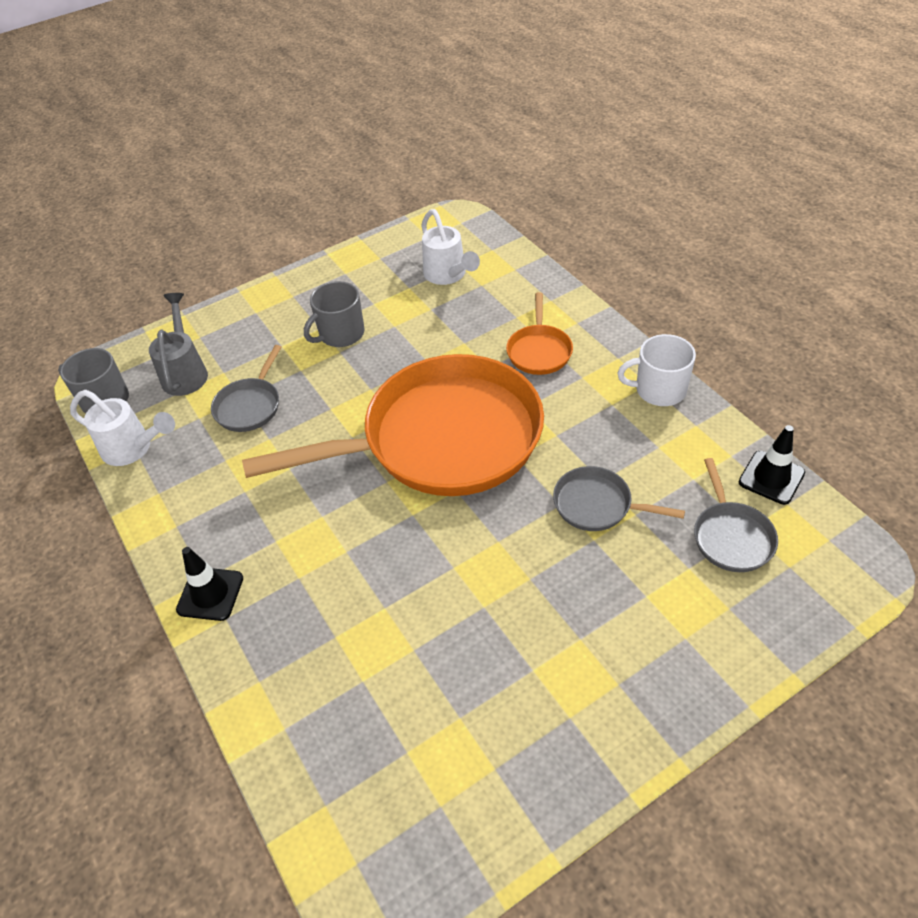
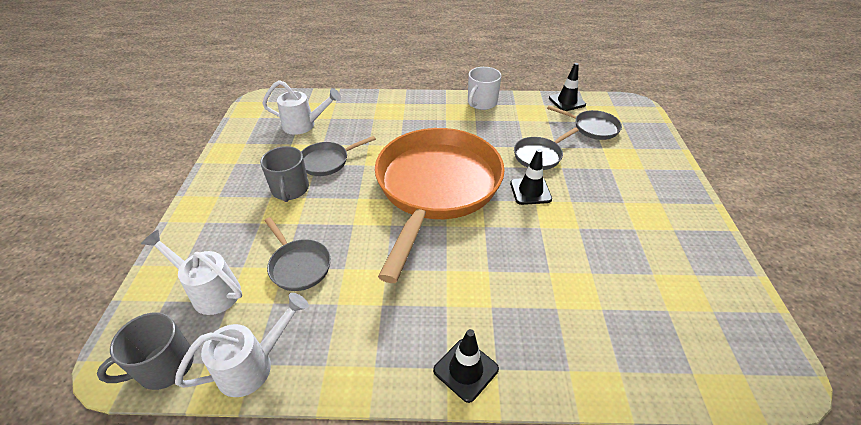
camera: 60 degrees left, 5 degrees down
(185, 372) = (209, 291): grey watering can -> white watering can
(406, 331) = (327, 161): none -> grey pan
(512, 528) = (530, 191): none -> black traffic cone
(539, 351) = (409, 123): orange pan -> none

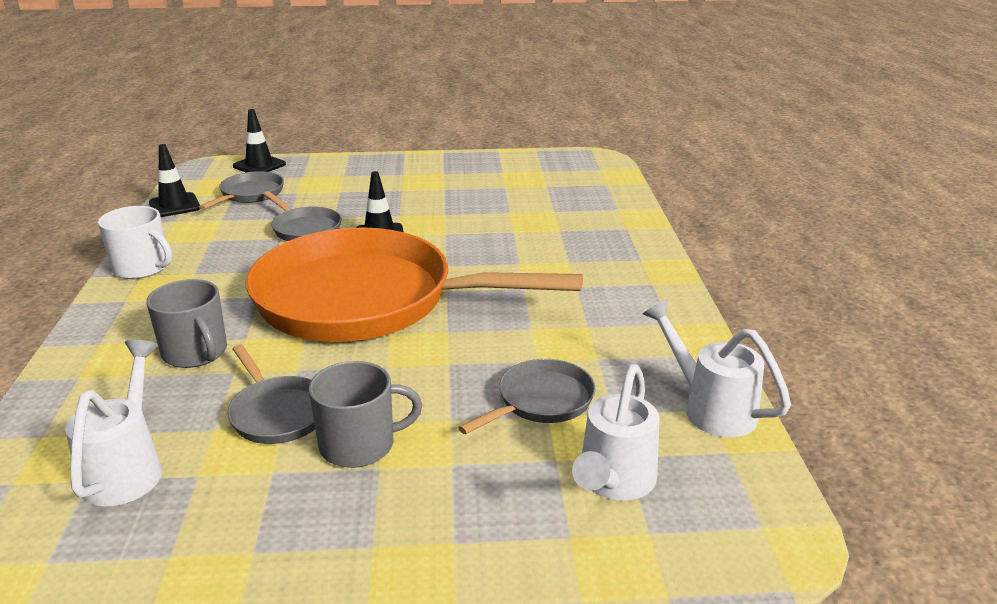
camera: 95 degrees left, 15 degrees down
(164, 366) = (752, 490): grey mug -> grey mug (196, 353)
(465, 369) = (649, 274): black traffic cone -> black traffic cone (259, 165)

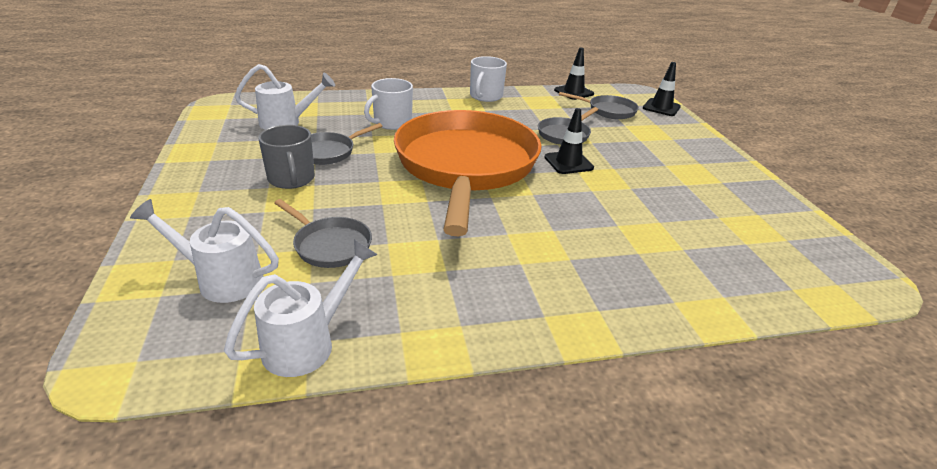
camera: 80 degrees right, 5 degrees up
(196, 353) = (391, 123): grey mug -> white mug

